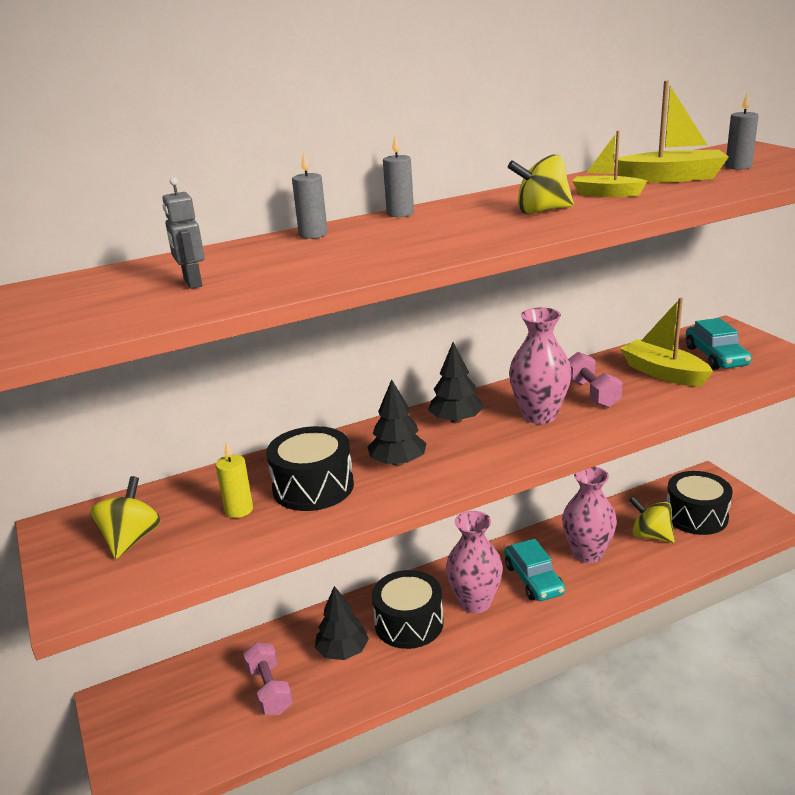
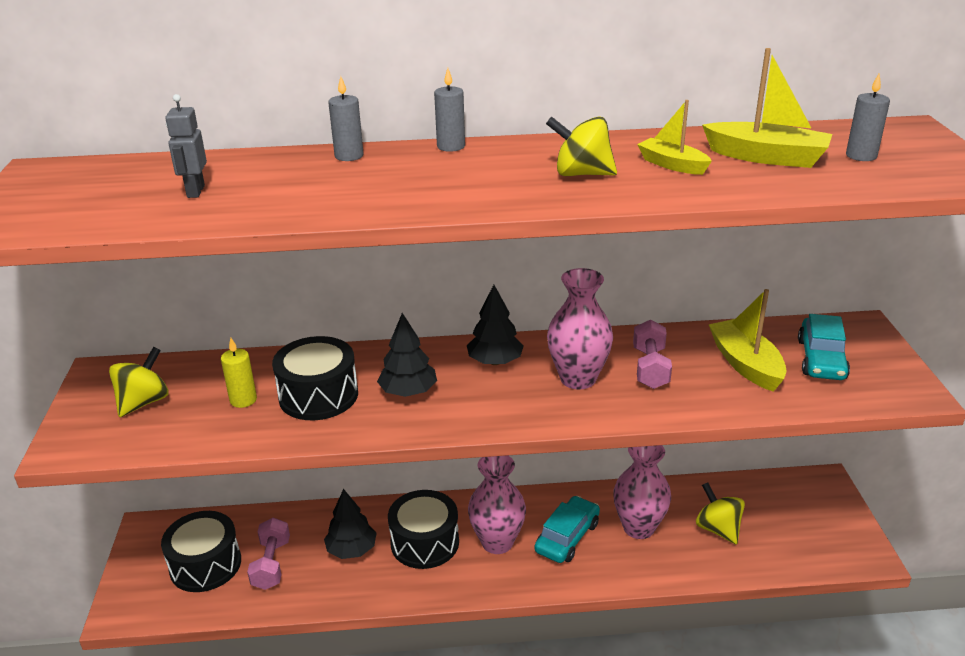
camera: 20 degrees right, 5 degrees up
(533, 579) = (567, 537): turquoise car -> turquoise car turned 150 degrees counterclockwise
(696, 516) = (782, 522): black drum -> black drum (205, 564)

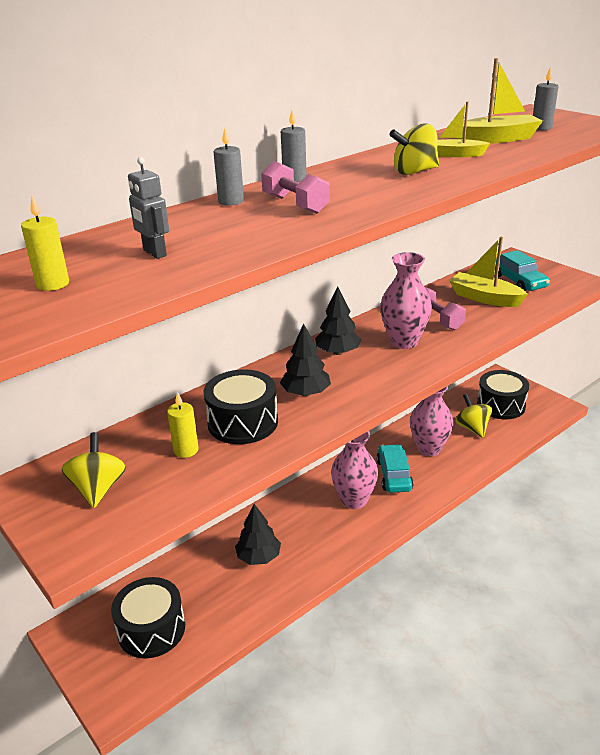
camera: 35 degrees left, 0 degrees up
(84, 196) = (53, 284): none -> yellow candle
(271, 564) = (207, 599): pink dumbbell -> pink dumbbell (295, 204)
(425, 542) = (306, 525): black drum -> black drum (501, 405)
(718, 529) = (472, 428): yellow spinning top -> yellow spinning top turned 45 degrees clockwise

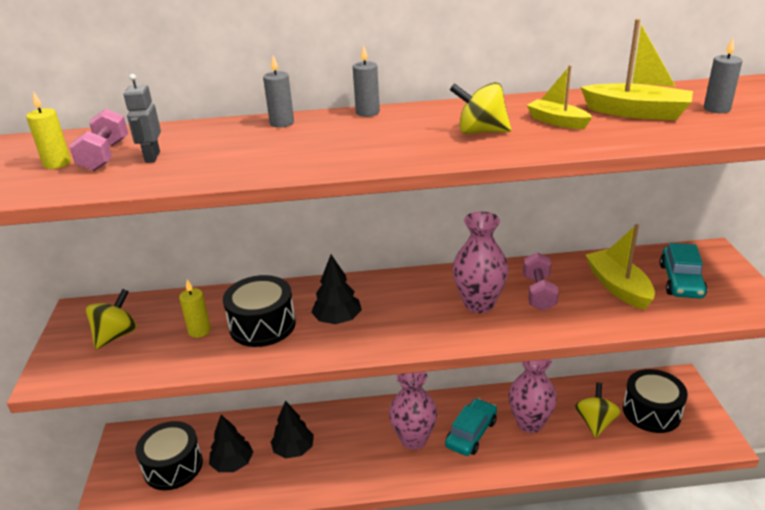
camera: 35 degrees right, 0 degrees up
(295, 204) = (320, 140): pink dumbbell -> pink dumbbell (105, 156)
(338, 352) = (408, 291): black tree -> black tree (232, 463)

